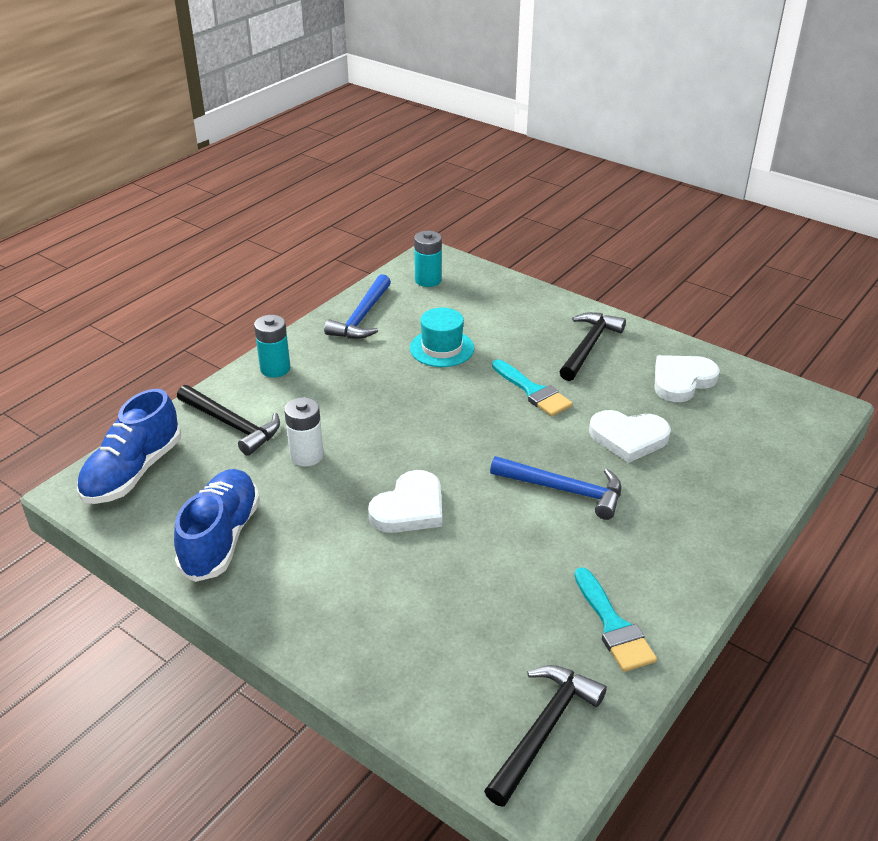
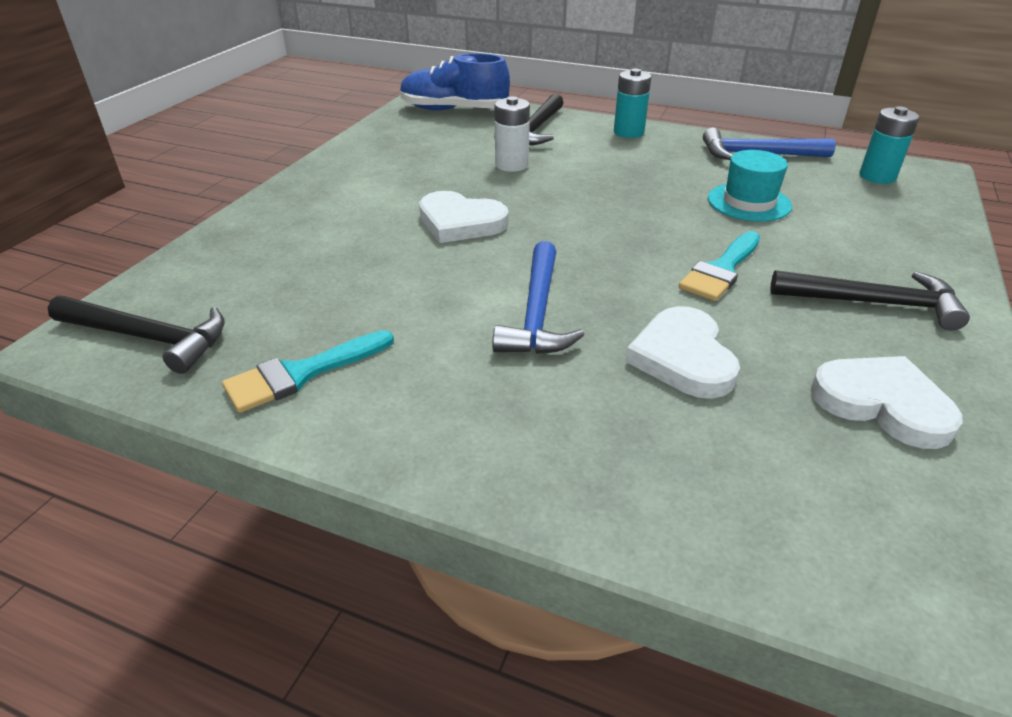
camera: 75 degrees right, 0 degrees up
(221, 538) = (389, 151): blue shoe -> none

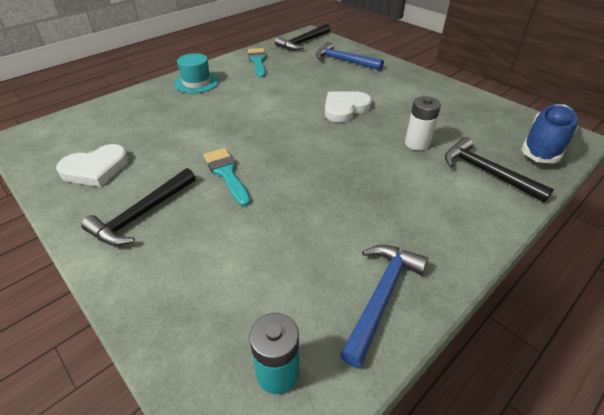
camera: 115 degrees right, 5 degrees up
(537, 313) = (246, 108): blue hammer -> blue hammer (344, 61)
(628, 132) = (469, 226): turquoise battery -> none
(683, 357) = (181, 132): white heart -> none
(749, 202) = (292, 231): turquoise hat -> turquoise hat (196, 82)

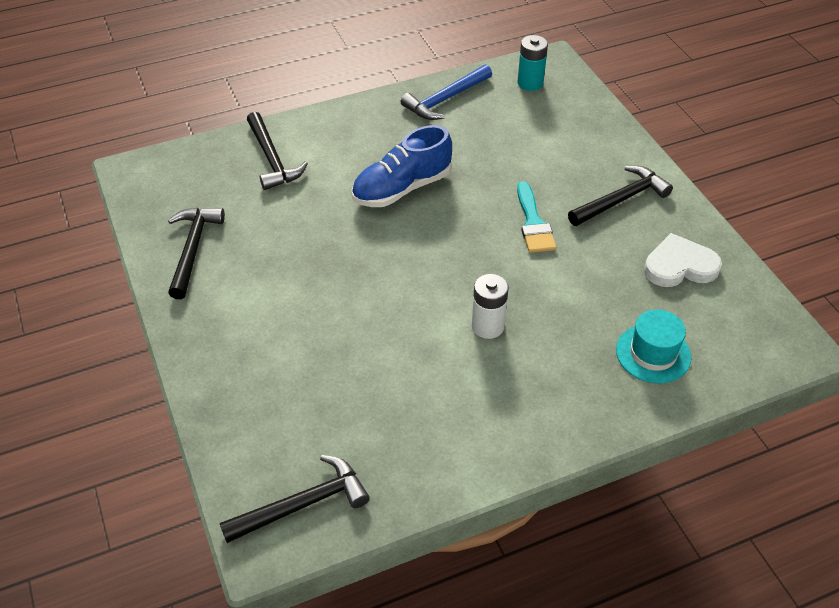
camera: 160 degrees left, 5 degrees up
(196, 82) = (549, 412): turquoise hat -> turquoise hat (653, 353)
(258, 61) = (424, 453): turquoise brush -> none
(344, 61) = (268, 405): blue hammer -> none
(345, 108) = (348, 284): white heart -> none
(417, 143) = (306, 207): white battery -> white battery (488, 326)
(460, 105) = (193, 249): none -> black hammer
(544, 145) = (176, 170): blue shoe -> blue shoe (402, 188)

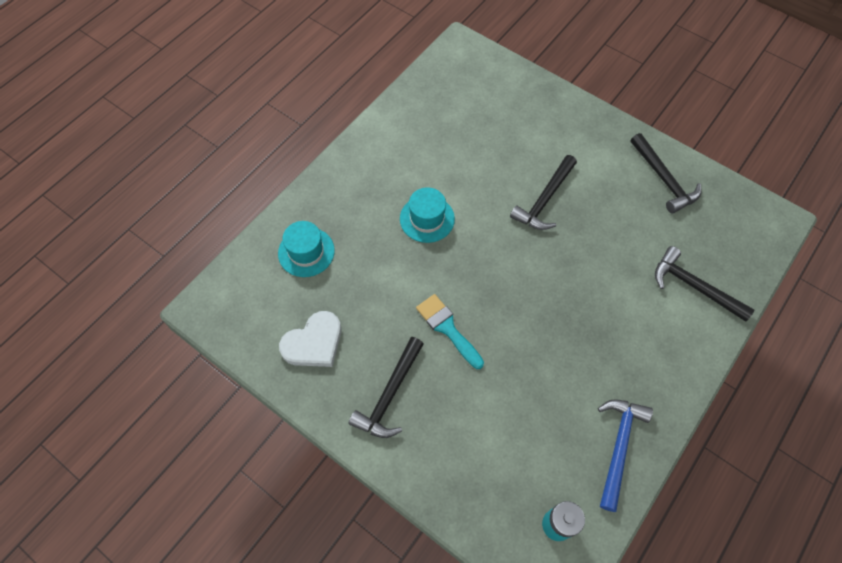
camera: 150 degrees right, 15 degrees up
(303, 504) = (457, 70): black hammer -> black hammer (544, 200)
(402, 188) = (571, 310): blue shoe -> none
(488, 326) = (427, 219): white battery -> turquoise hat

